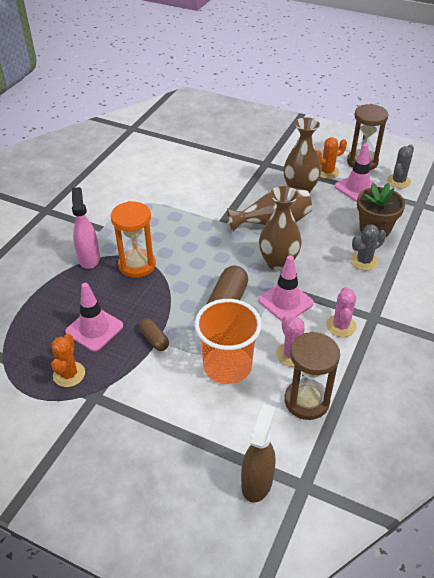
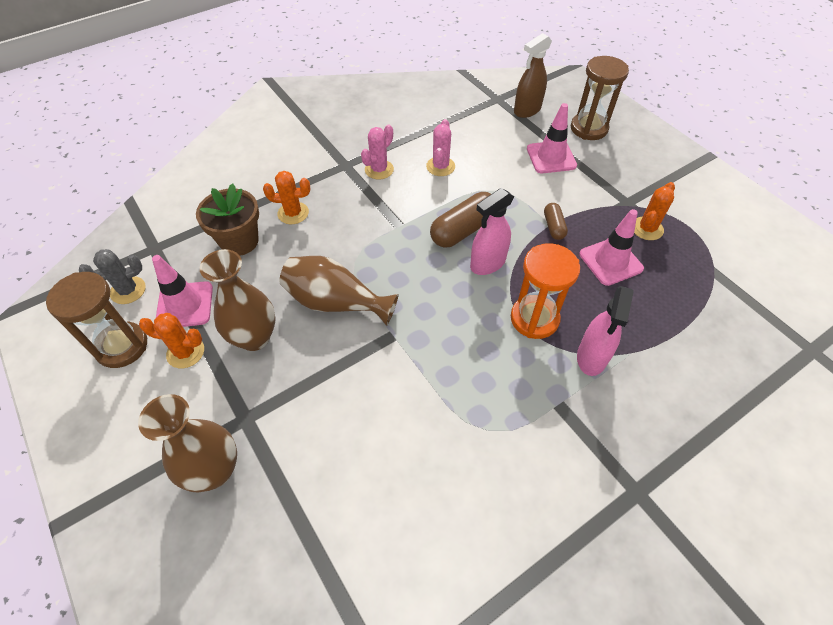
camera: 150 degrees left, 10 degrees up
(191, 287) = (487, 263): none -> pink spray bottle
(227, 366) = (500, 179): orange cup -> none
(278, 263) = (377, 249): brown vase -> brown vase (214, 470)
(285, 301) = (406, 208): pink traffic cone -> pink traffic cone (551, 157)
(306, 401) = (456, 135): brown hourglass -> brown hourglass (589, 128)
(364, 261) = (293, 213): grey cactus -> orange cactus

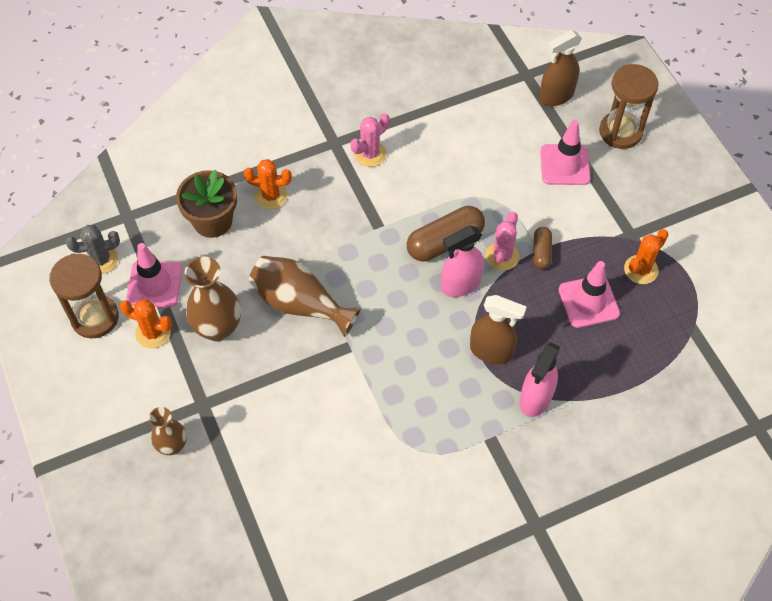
camera: 10 degrees right, 5 degrees up
(214, 470) = (172, 445): brown vase -> brown vase, size x0.61
(440, 166) = (438, 159): pink cactus -> pink cactus (502, 256)
(534, 319) = (491, 351): orange hourglass -> brown spray bottle

